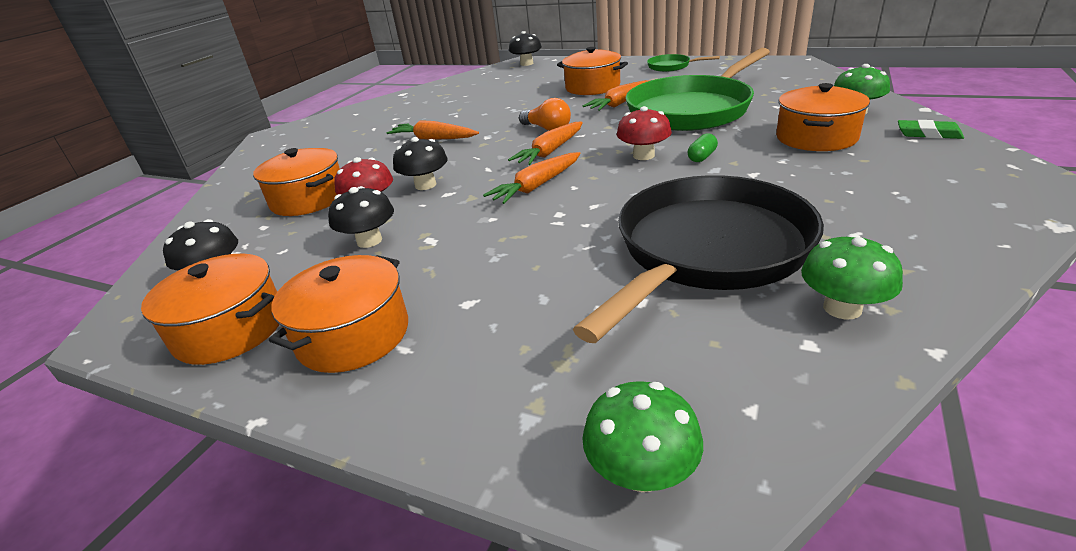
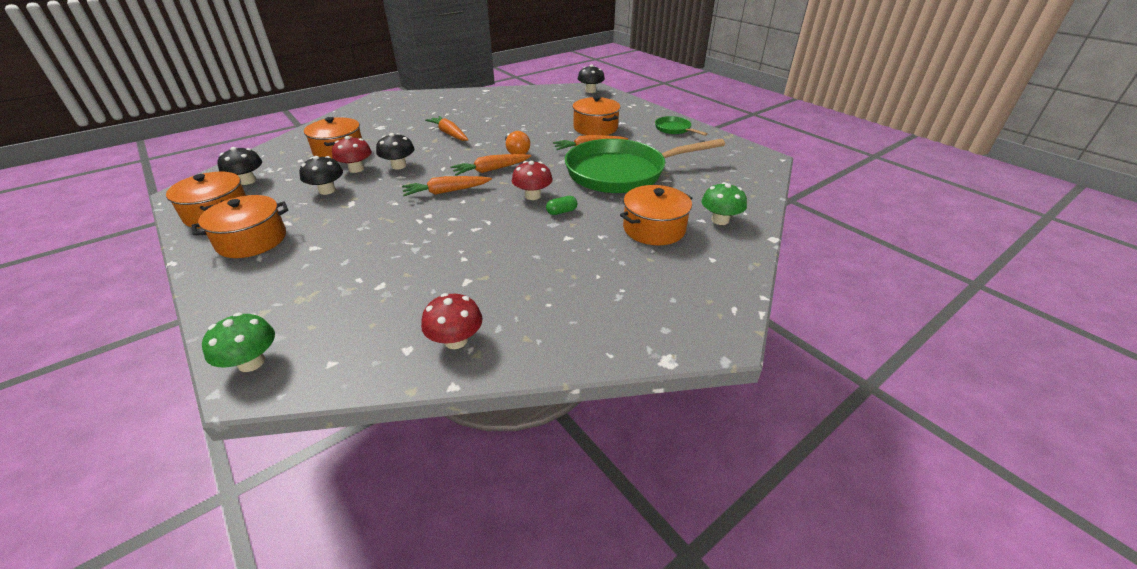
camera: 25 degrees right, 5 degrees up
(706, 251) = (454, 274): black pan -> none
(842, 308) = (456, 340): green mushroom -> red mushroom
(928, 134) = (731, 259): green eraser -> none

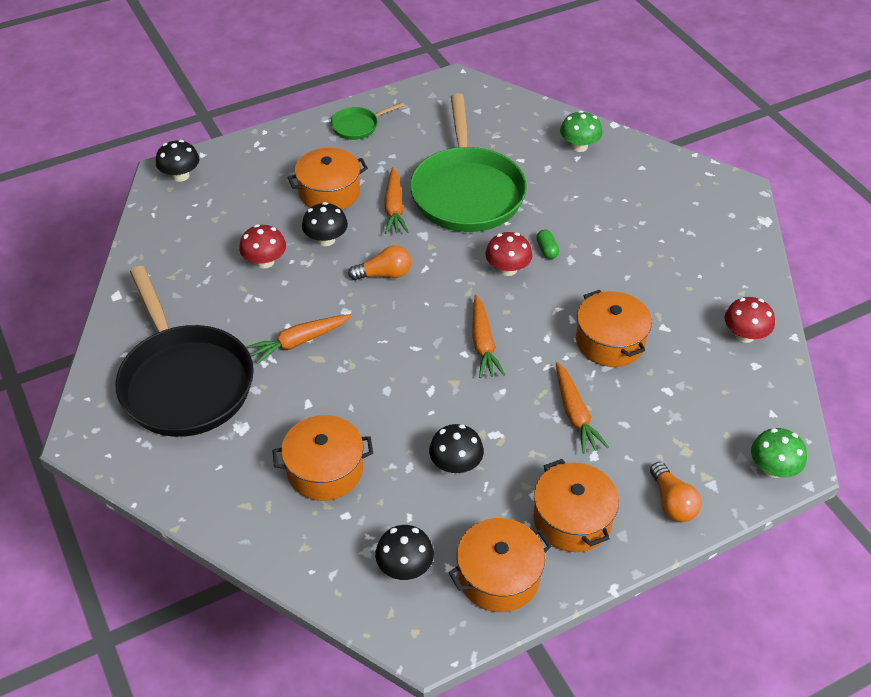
camera: 80 degrees left, 10 degrees up
(242, 291) = (672, 502): none -> orange light bulb
(356, 169) = (396, 440): red mushroom -> red mushroom (265, 261)
(399, 166) = (397, 394): black mushroom -> black mushroom (326, 239)
(419, 111) = (184, 381): none -> black pan
(491, 170) = (433, 301): orange carrot -> orange carrot (575, 414)
(654, 228) = (588, 191): orange pot -> orange pot (610, 341)

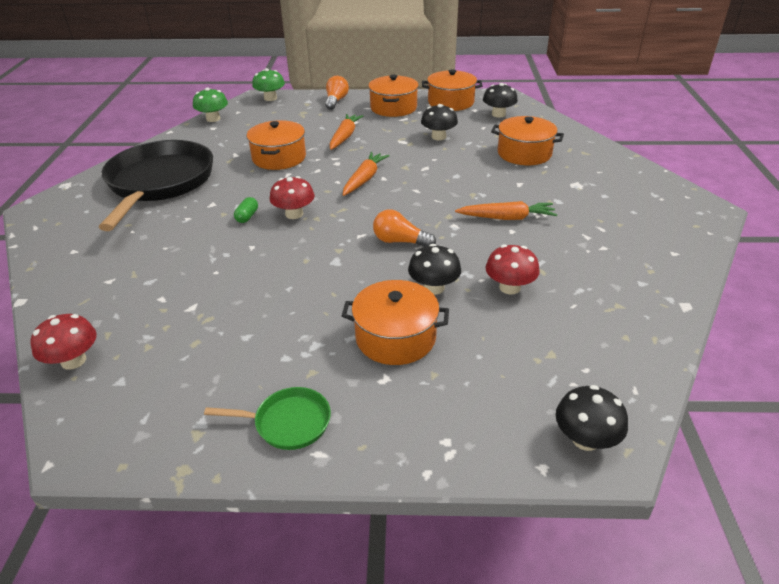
camera: 150 degrees left, 10 degrees down
(184, 381) = (617, 220): black pan -> black pan (159, 183)
(394, 208) = (340, 295): orange carrot -> none
(467, 191) = (253, 285): green pan -> none
(579, 146) = (89, 291): green mushroom -> green mushroom (213, 119)
(745, 335) = (195, 139): red mushroom -> red mushroom (73, 361)

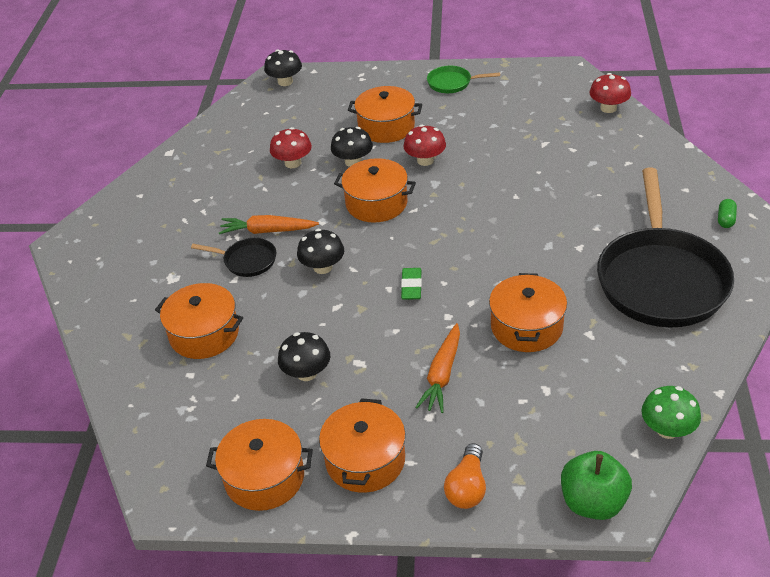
camera: 175 degrees left, 5 degrees up
(247, 216) = (533, 230): green capsule -> green capsule (725, 219)
(270, 98) = (593, 502): green mushroom -> green apple
(294, 214) = (484, 234): red mushroom -> red mushroom (425, 160)
(364, 179) = (411, 286): orange carrot -> green eraser
(400, 241) = (376, 203): orange light bulb -> orange pot
(498, 114) = (199, 434): black mushroom -> black mushroom (323, 267)
(515, 196) = (247, 260): none -> black pan

